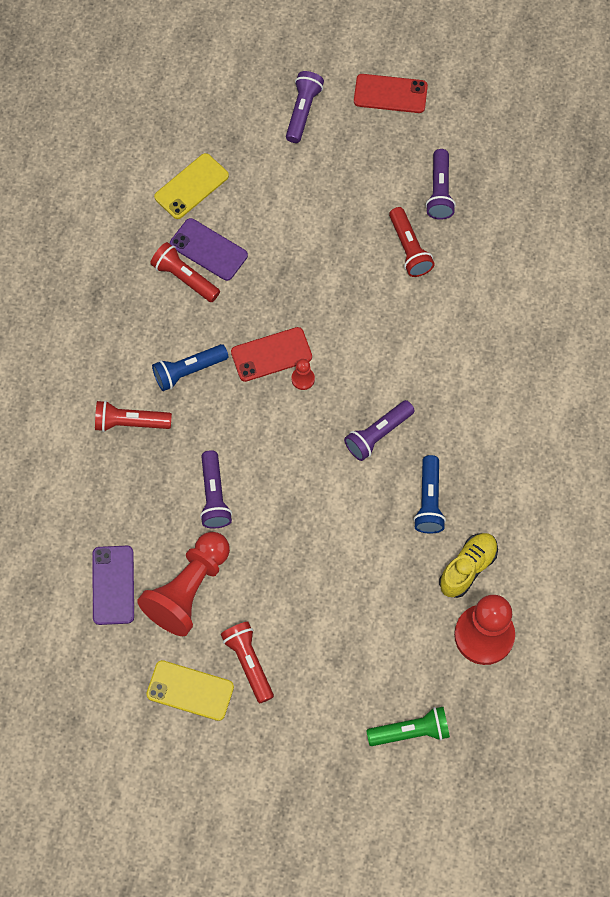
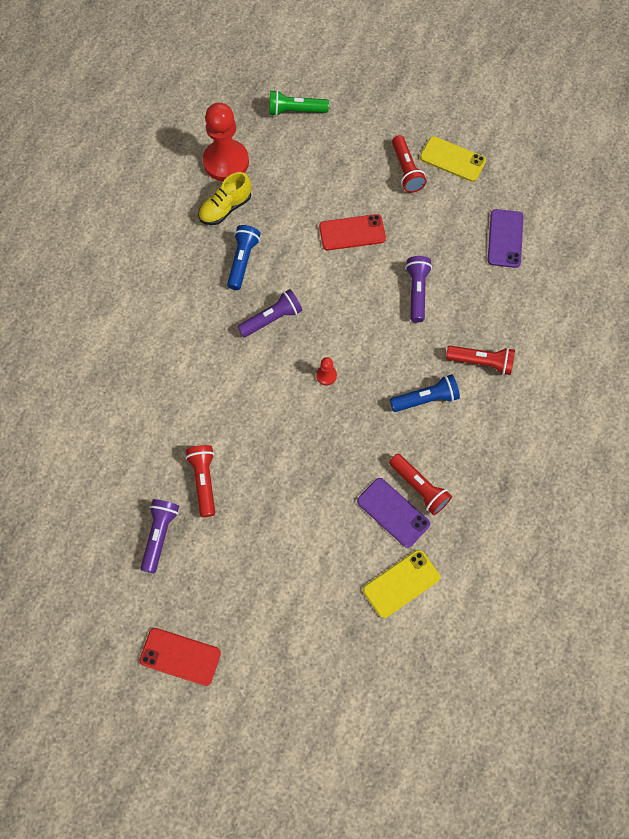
camera: 170 degrees left, 0 degrees up
(188, 590) = (446, 226): red pawn -> none
(271, 354) = (350, 402): red phone -> red phone (352, 233)
(303, 111) = (275, 651): purple flashlight -> none

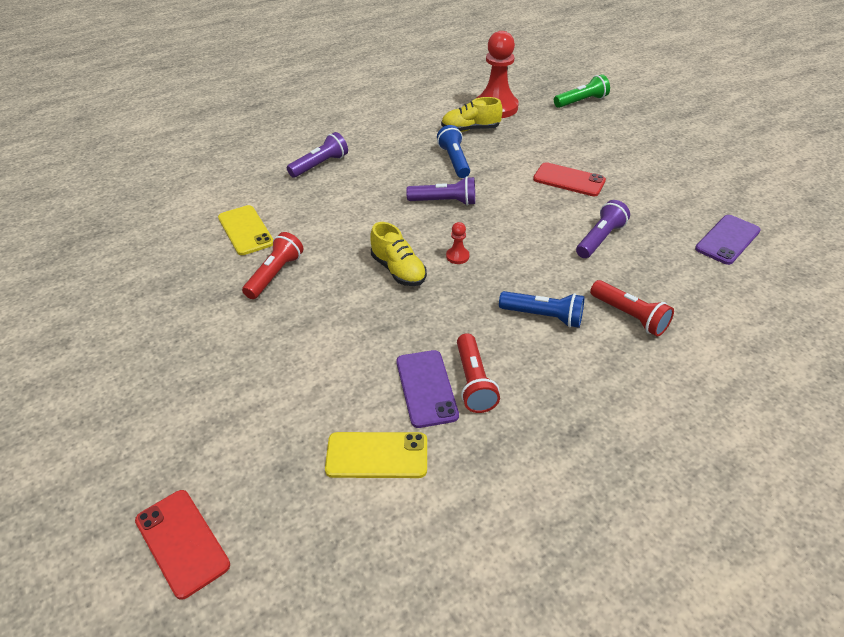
camera: 35 degrees right, 25 degrees down
(160, 535) = (197, 291): purple flashlight -> purple flashlight (320, 165)
(180, 656) = (108, 388): red phone -> red phone (182, 542)
(242, 261) = (454, 161): blue flashlight -> blue flashlight turned 60 degrees counterclockwise
(293, 418) = (398, 270): none -> yellow shoe
(295, 111) = (581, 101): green flashlight -> green flashlight turned 120 degrees clockwise
(406, 170) = (655, 163): red flashlight -> none
(452, 159) = (708, 172): yellow phone -> yellow phone (245, 230)

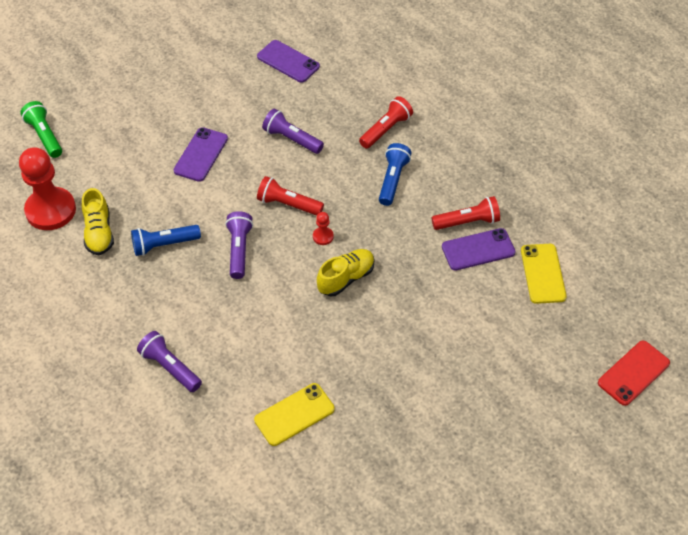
camera: 95 degrees left, 10 degrees up
(275, 274) = (361, 374): red flashlight -> red flashlight (288, 204)
(569, 180) = (201, 155): red phone -> purple phone

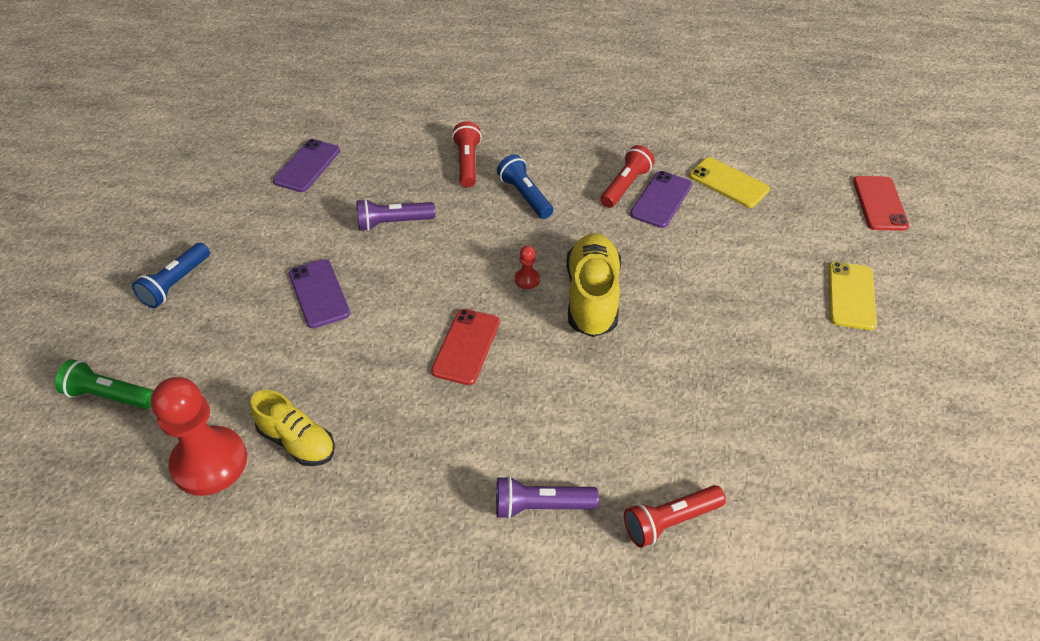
camera: 45 degrees left, 5 degrees down
(164, 245) = (385, 399): blue flashlight -> blue flashlight (176, 284)
(239, 250) = (466, 346): purple flashlight -> red phone
(288, 61) = (307, 166): purple phone -> purple phone turned 60 degrees counterclockwise
(288, 204) = (461, 276): red flashlight -> red flashlight (670, 521)
(294, 414) = (706, 444): yellow phone -> yellow phone (851, 296)
(346, 278) = (592, 297): yellow shoe -> yellow shoe, size x1.52

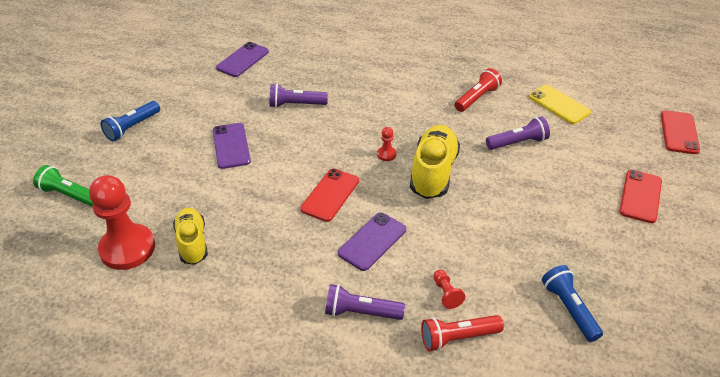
camera: 10 degrees right, 5 degrees down
(297, 441) = (192, 243): yellow shoe -> yellow shoe turned 150 degrees counterclockwise
(467, 163) = (360, 70): red flashlight -> none
(525, 196) = (398, 97): blue flashlight -> blue flashlight (569, 309)
(643, 463) = (446, 294): none -> red pawn
(661, 200) = (503, 111): purple phone -> purple phone (372, 241)
(689, 242) = (517, 143): none -> purple flashlight
(851, 296) = (640, 196): yellow phone -> red phone

